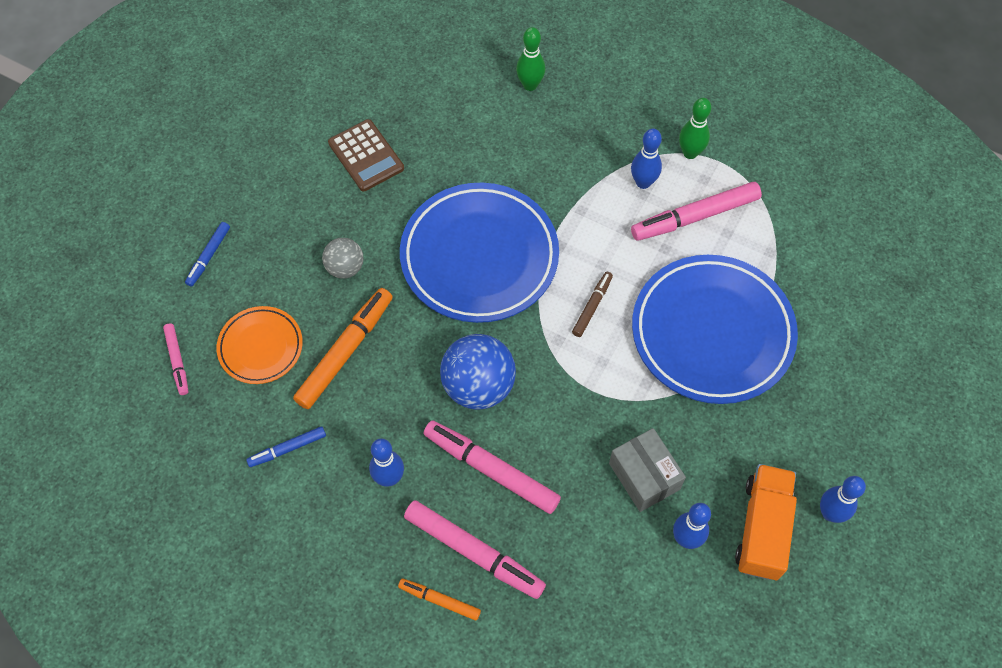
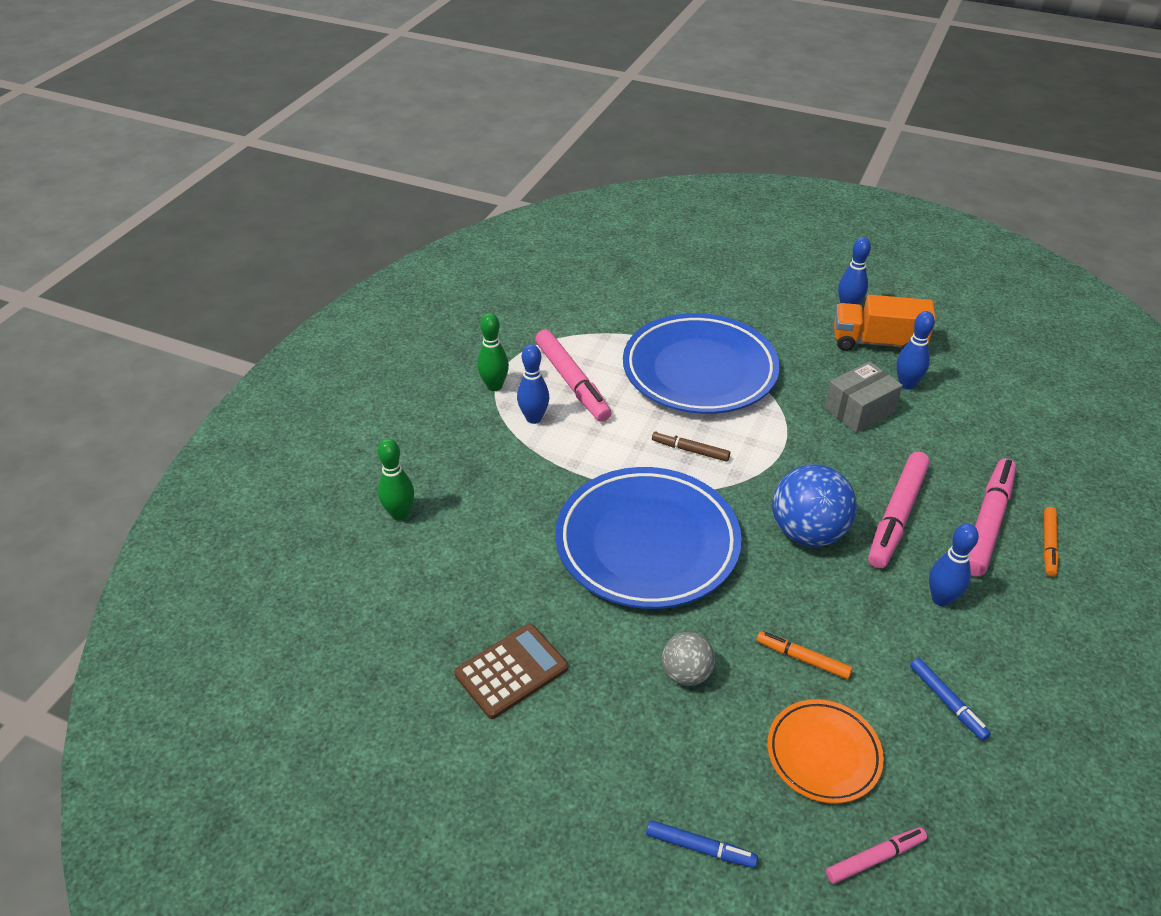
camera: 95 degrees left, 20 degrees down
(345, 352) = (802, 659): orange marker -> orange marker, size x0.54

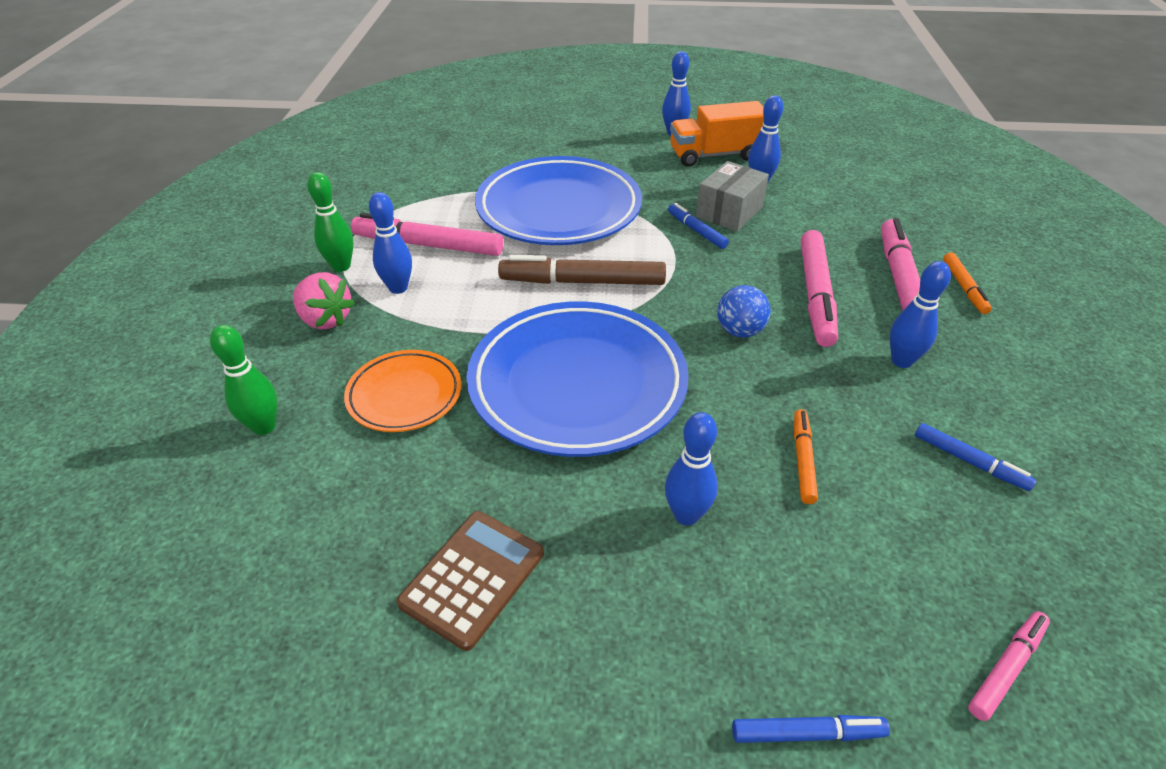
camera: 20 degrees left, 0 degrees up
(468, 433) = (325, 319): none -> pink strawberry
(572, 382) = (428, 245): pink marker -> pink marker turned 150 degrees clockwise
(686, 673) = (686, 515): grey ball -> blue bowling pin
(690, 450) = (582, 282): brown marker -> brown marker, size x1.86
(802, 659) = (802, 460): orange marker -> orange marker turned 90 degrees clockwise
(807, 532) = (739, 331): blue ball -> blue ball, size x0.58
(817, 423) = (696, 231): none -> blue marker
(823, 754) = (882, 560): orange plate -> orange plate (404, 395)

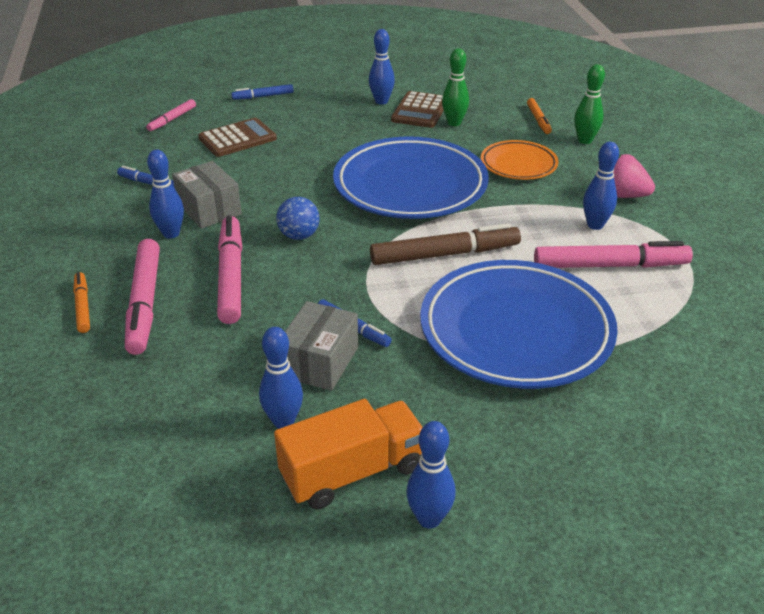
camera: 165 degrees right, 5 degrees down
(341, 266) = (663, 234): green bowling pin -> green bowling pin (454, 123)
(686, 515) = (322, 141): blue bowling pin -> blue bowling pin (381, 101)
(802, 460) = (255, 170): orange marker -> orange marker (538, 120)
(845, 559) = (237, 138): none -> brown calculator
(861, 392) = (209, 209): none -> grey box

